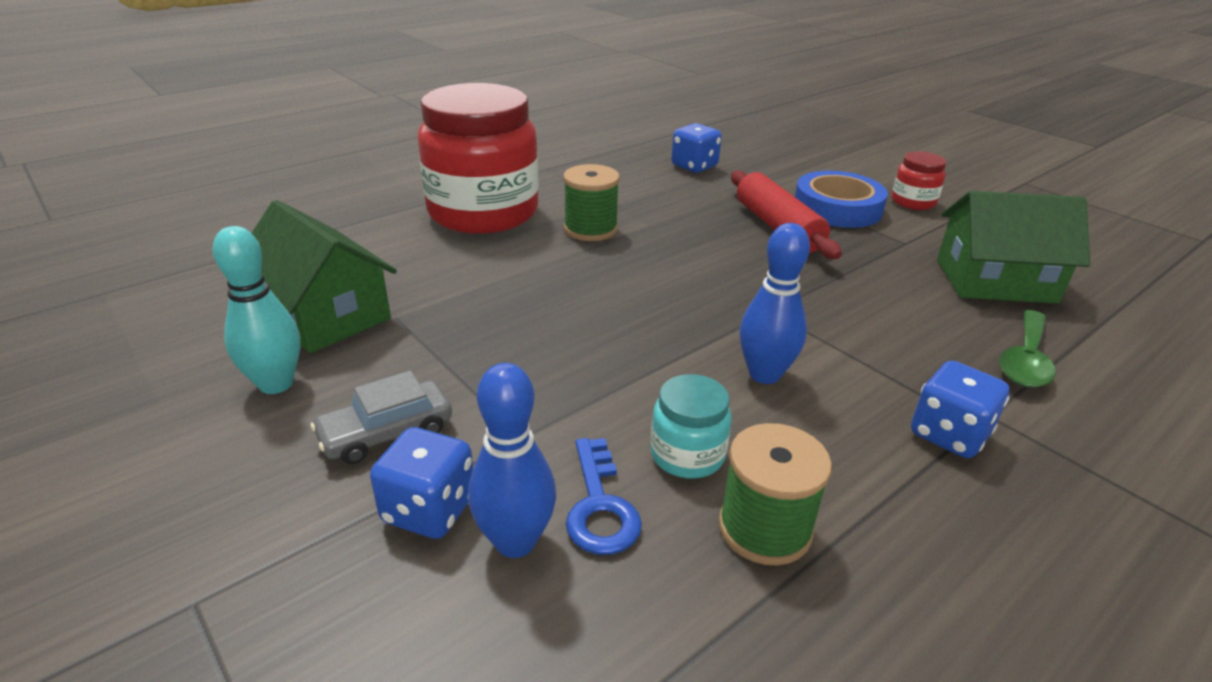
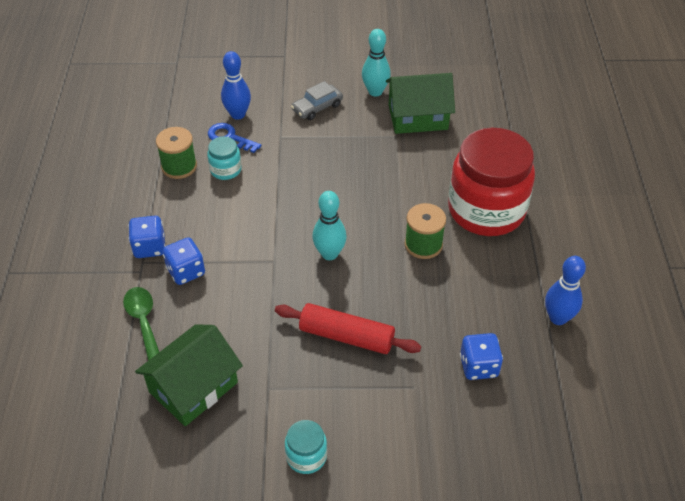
camera: 130 degrees right, 15 degrees up
(386, 433) = (317, 107): grey car -> grey car turned 135 degrees counterclockwise
(429, 510) = (270, 103): blue dice -> blue dice (186, 271)
(696, 278) = (329, 254): none -> turquoise bowling pin
(764, 374) = (238, 222): blue bowling pin -> blue bowling pin (558, 318)
(837, 208) = (340, 395): blue tape -> none
(913, 202) = (306, 456): red jar -> turquoise jar

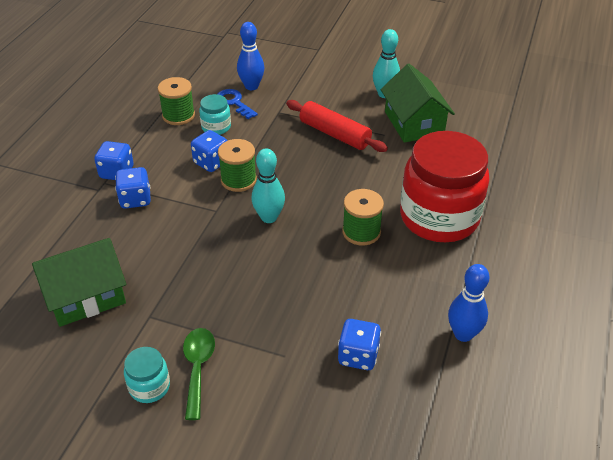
camera: 20 degrees right, 5 degrees down
(143, 321) = (76, 230): green spoon -> green spoon (198, 368)
(242, 210) = (211, 162): none -> blue dice
(279, 222) = (238, 180): none -> green spool
(317, 107) = (324, 95): grey car -> none
(346, 336) = (245, 292): red rolling pin -> red rolling pin (334, 134)
(418, 117) = (414, 123): green house -> green house turned 60 degrees clockwise

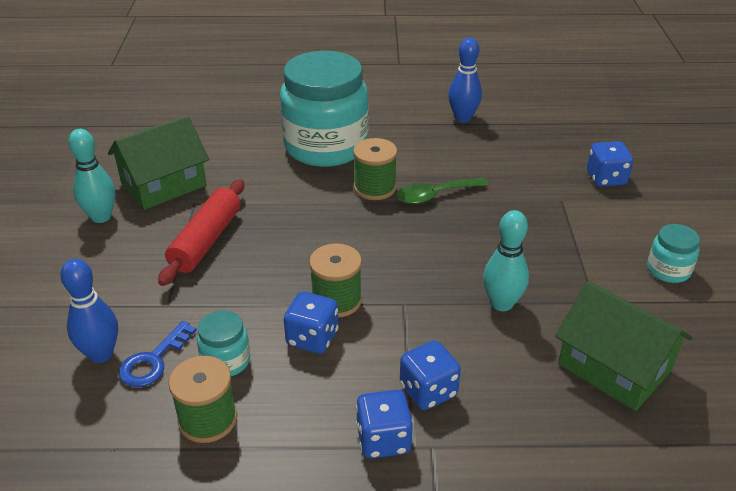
camera: 110 degrees left, 5 degrees down
(198, 368) = (621, 246): green spoon -> green spoon (434, 196)
(269, 217) = (390, 256): turquoise bowling pin -> turquoise bowling pin (502, 304)
(358, 356) = (527, 162): blue dice -> blue dice (606, 179)
(439, 217) = (326, 146): red jar -> turquoise jar

